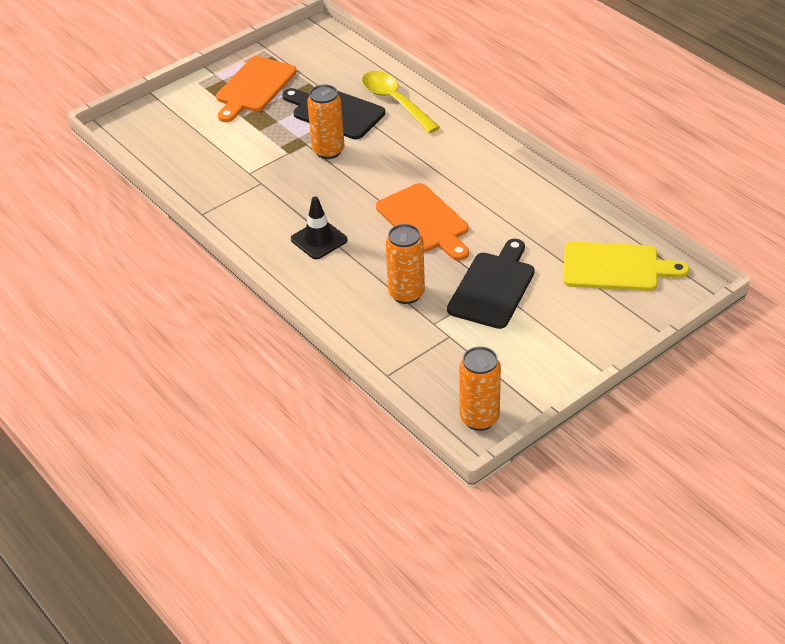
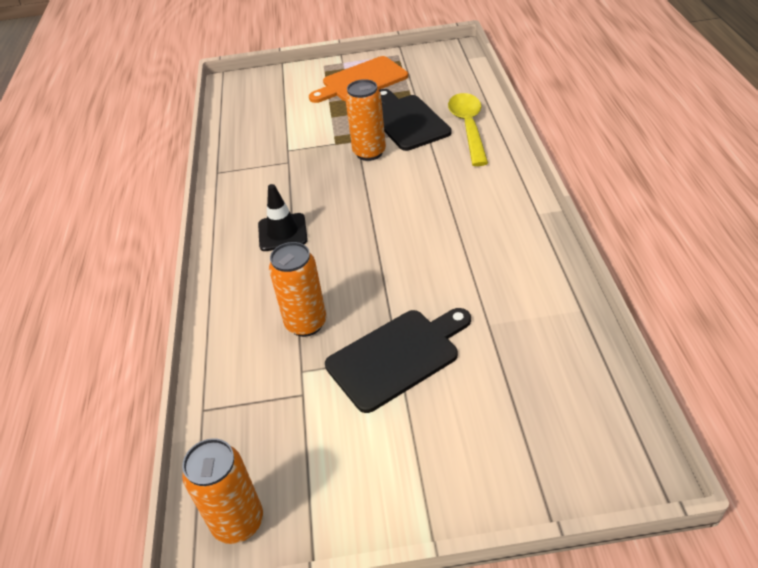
camera: 35 degrees right, 0 degrees up
(424, 221) = (393, 252): orange cutting board -> none
(616, 267) = (557, 397): yellow cutting board -> none

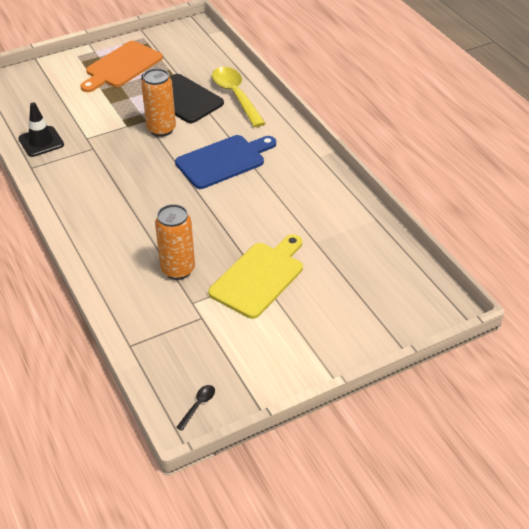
camera: 25 degrees left, 0 degrees up
(238, 522) = (198, 405): orange can -> black spoon
(282, 232) = (120, 207): black traffic cone -> black traffic cone (41, 142)
(397, 356) = (259, 277): black cutting board -> yellow cutting board
(421, 199) = (223, 161): none -> blue cutting board

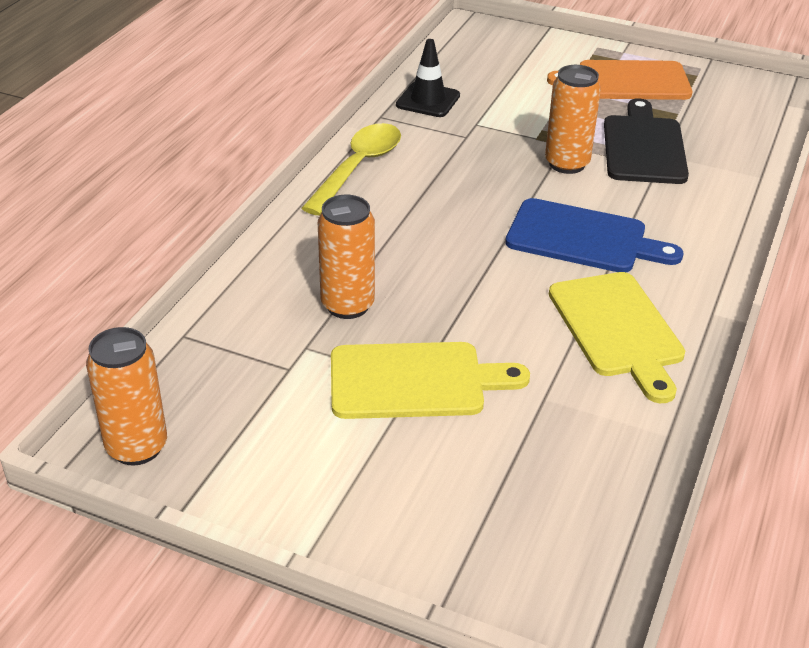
camera: 50 degrees right, 5 degrees down
(198, 405) = (137, 447): black spoon -> orange can
(235, 96) = (714, 184): yellow spoon -> yellow spoon (358, 168)
(297, 191) = (618, 329): none -> yellow cutting board

